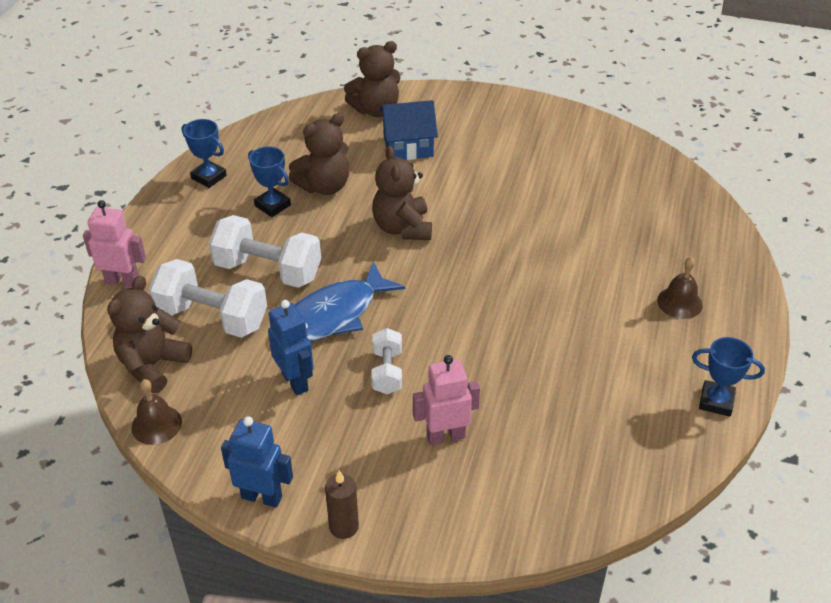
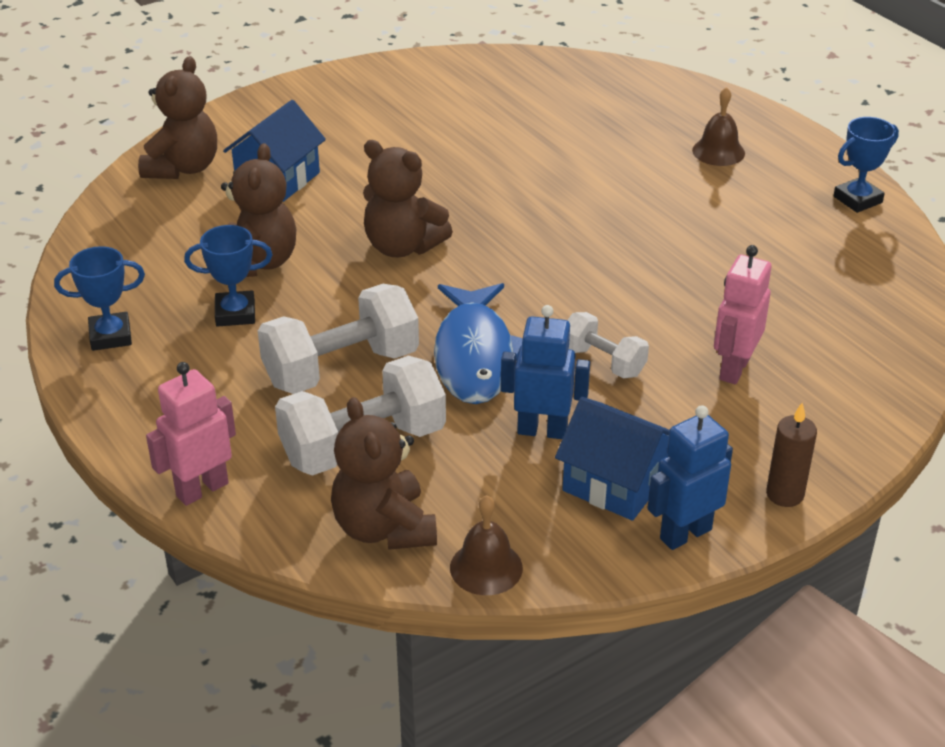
camera: 50 degrees left, 5 degrees down
(278, 439) = (615, 483): none -> blue house

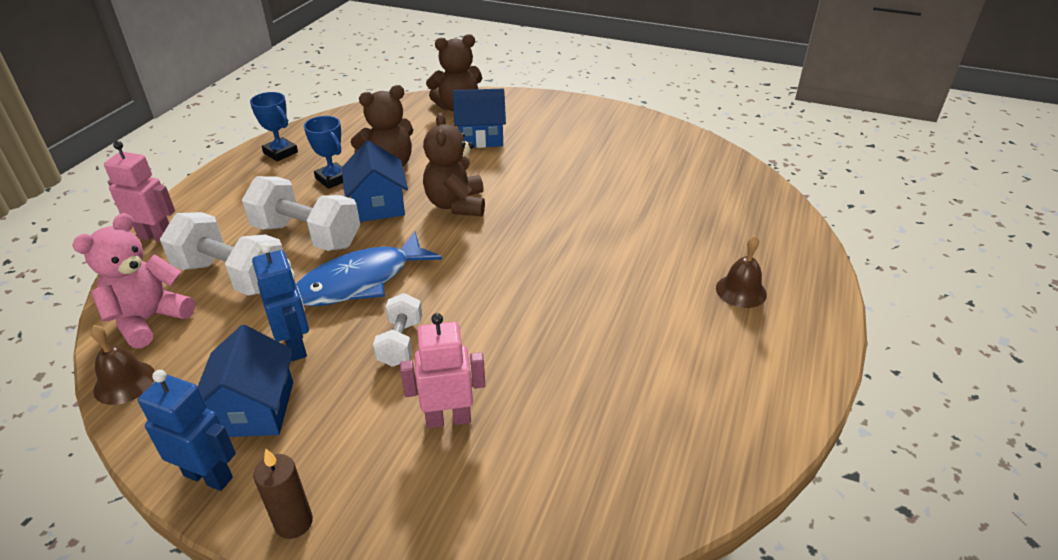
camera: 55 degrees right, 0 degrees up
(338, 298) = (378, 205): none -> blue house
(384, 528) = (149, 319): brown teddy bear -> pink teddy bear
(857, 199) = (778, 401): blue trophy -> none

